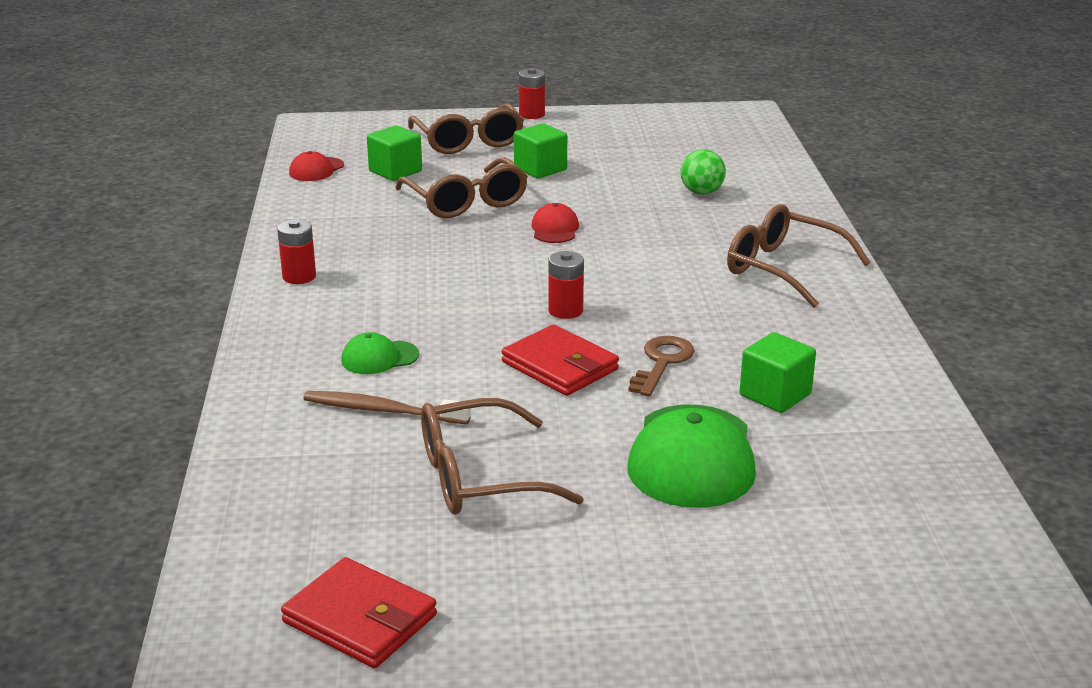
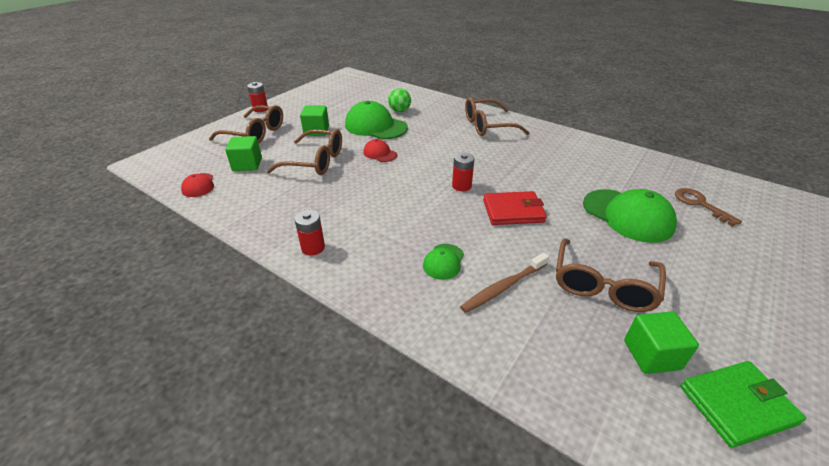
camera: 50 degrees left, 10 degrees up
(360, 619) = (737, 405): red wallet -> green wallet
(623, 196) = (375, 126): none -> green cap
(662, 362) = (537, 185): brown key -> brown key (700, 204)
(775, 395) = (590, 173): green cube -> green cube (651, 354)

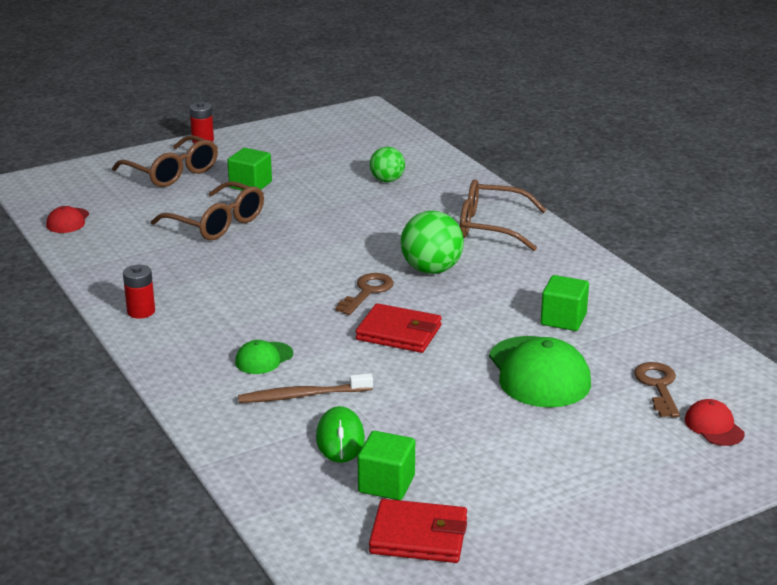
camera: 25 degrees right, 10 degrees down
(247, 164) = (136, 209): green cube -> green cube (563, 319)
(375, 126) = (333, 195): green cap -> none
(380, 153) = (304, 231): red cap -> red cap (714, 426)
(461, 186) = (367, 292): red battery -> brown key
(484, 160) = (431, 270): none -> green ball
(571, 320) = (340, 439): none -> green mouse
(603, 285) = (412, 423): brown glasses -> none
(737, 405) = (418, 536): green wallet -> red wallet

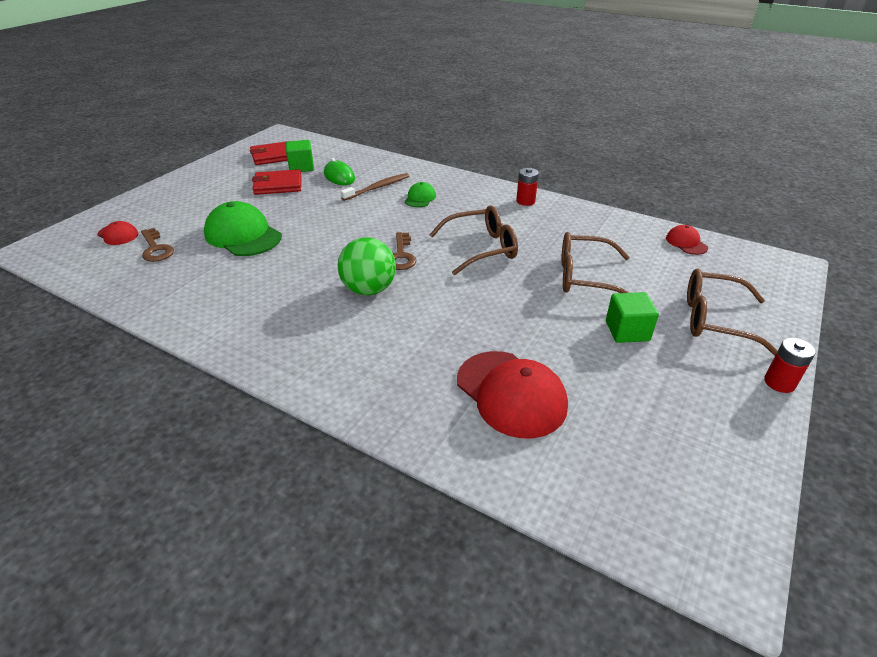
camera: 150 degrees right, 10 degrees up
(387, 180) = (511, 393): green ball -> red cap
(399, 333) = (353, 234): red wallet -> red wallet (278, 185)
(490, 227) = (348, 359): brown glasses -> brown glasses (482, 248)
(563, 319) = (237, 278): green cube -> none

